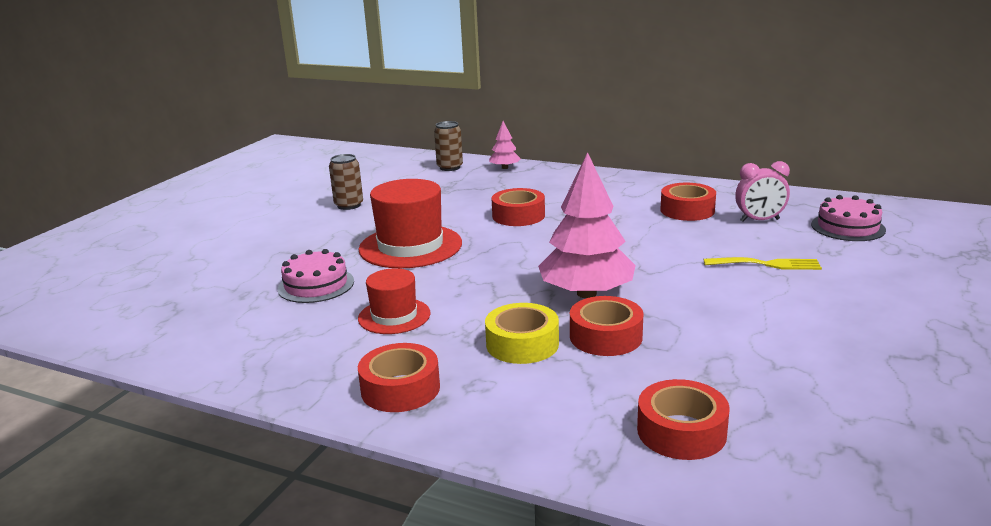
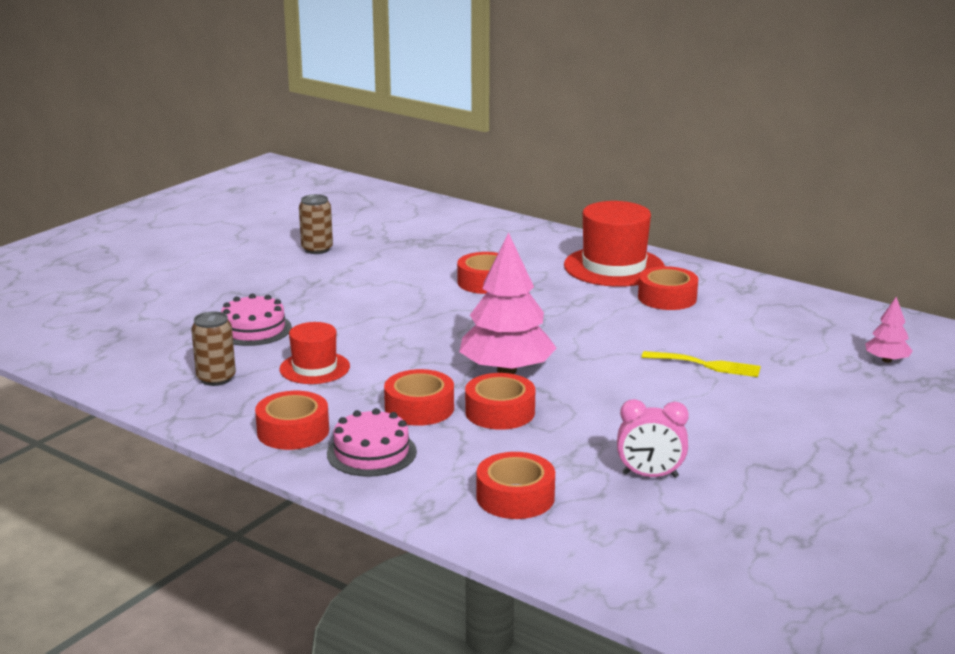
camera: 10 degrees right, 0 degrees up
(410, 246) = (360, 302): red hat -> red hat (614, 267)
(450, 167) = (442, 217): brown can -> brown can (216, 378)
(504, 168) = (501, 224): pink tree -> pink tree (886, 360)
(522, 344) = (419, 408): yellow tape -> red tape
(759, 220) = (736, 318): pink clock -> pink clock (650, 475)
(848, 227) = (824, 337): pink cake -> pink cake (371, 453)

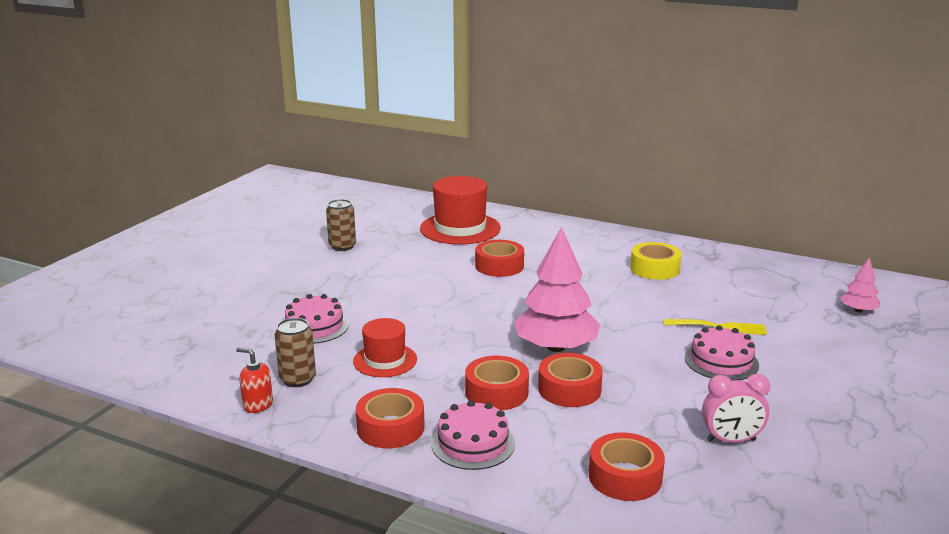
camera: 10 degrees left, 0 degrees up
(167, 398) = (258, 405): none -> red soap dispenser
(614, 267) = (598, 244): red hat -> red hat (460, 228)
(667, 298) = (655, 268): red tape -> yellow tape
(687, 399) = (721, 361): none -> pink cake

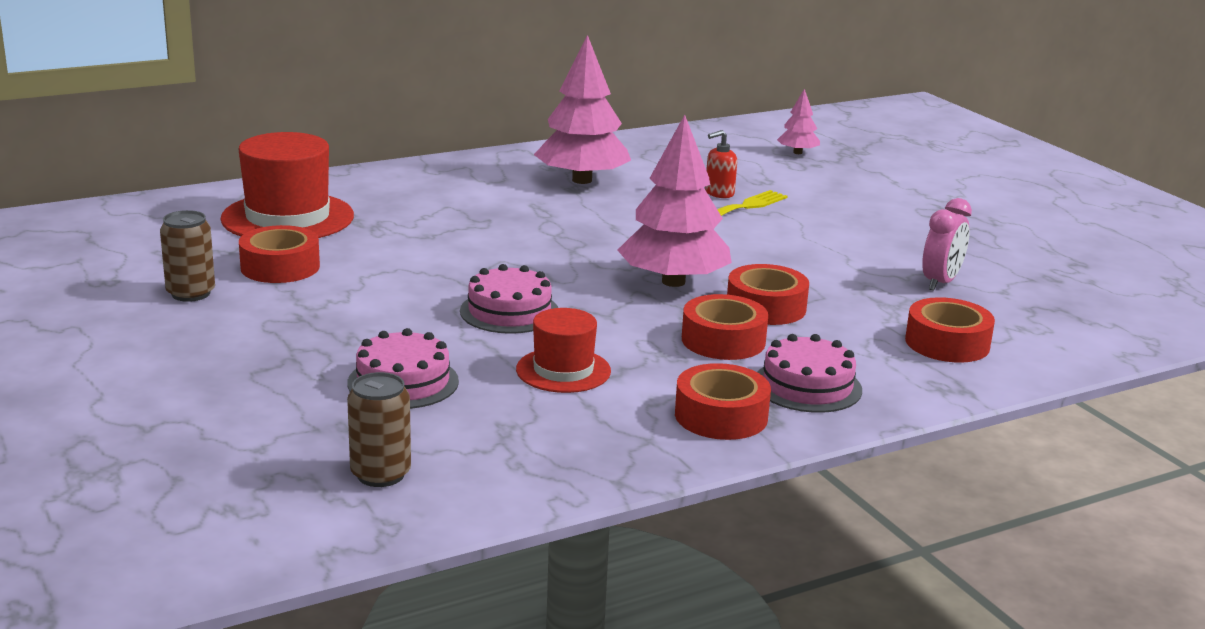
camera: 55 degrees left, 0 degrees up
(258, 405) = (556, 476): red soap dispenser -> red soap dispenser (719, 193)
(297, 379) = (529, 433): brown can -> brown can (380, 474)
(499, 266) = (435, 237): red tape -> red tape (280, 267)
(655, 268) = (582, 180): yellow tape -> pink tree
(721, 361) = (807, 232): pink cake -> pink cake (509, 311)

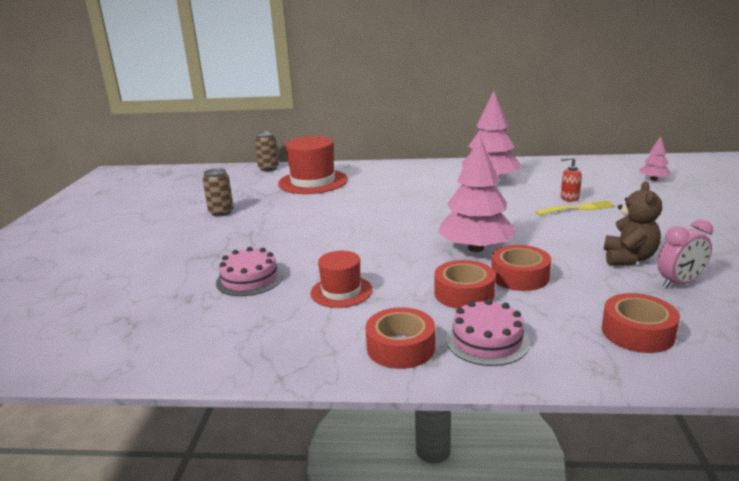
camera: 35 degrees right, 0 degrees up
(280, 267) = (276, 205): red tape -> none
(380, 474) = (166, 332): brown can -> brown can (268, 168)
(509, 311) = (356, 249): pink cake -> none
(864, 263) = (628, 258): none -> brown teddy bear

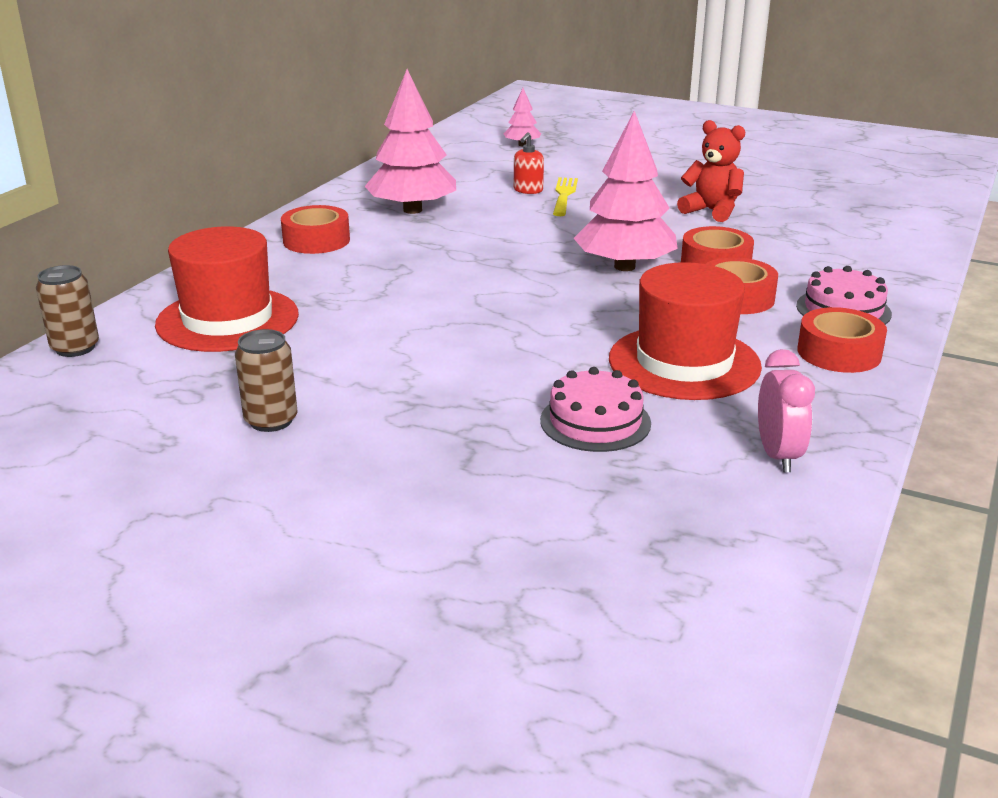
camera: 70 degrees left, 5 degrees up
(341, 291) = (684, 363): red hat -> red hat, size x1.70
(628, 258) = (712, 211): brown teddy bear -> red teddy bear
(637, 332) = (857, 249): red tape -> red tape (316, 240)
(679, 283) = (777, 209): pink clock -> pink clock (778, 455)

